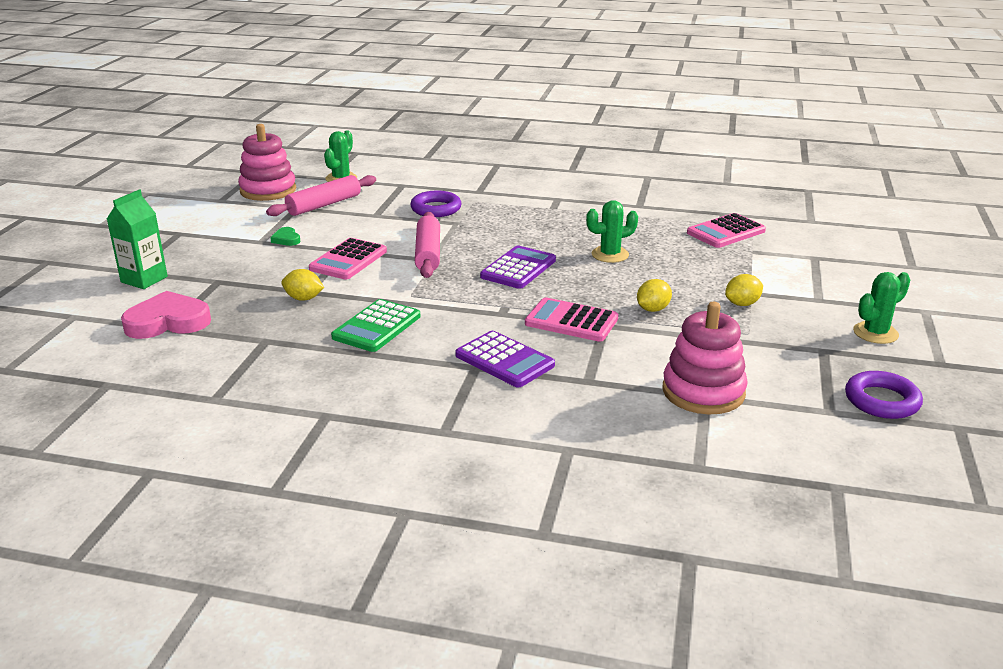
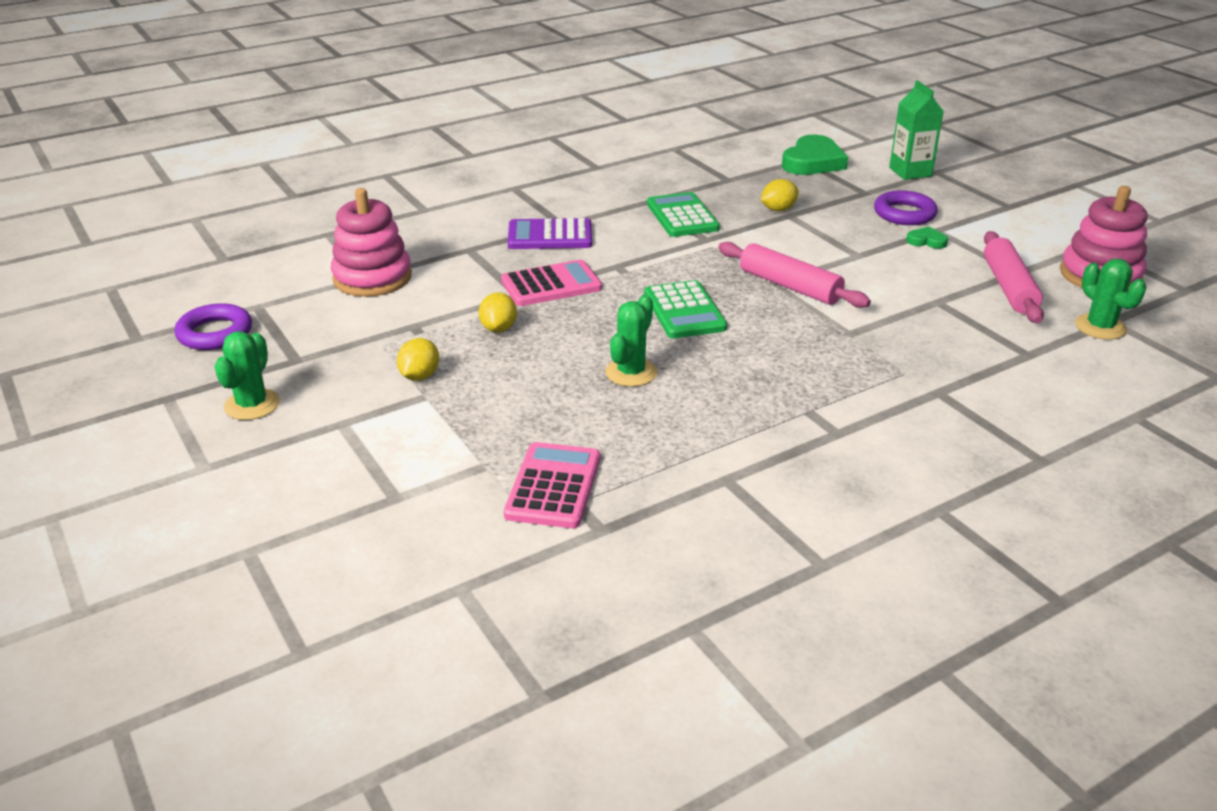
camera: 135 degrees right, 5 degrees up
(168, 322) = (813, 162): pink heart -> green heart
(348, 260) = (831, 249): pink calculator -> none
(436, 209) = (911, 340): purple ring -> purple ring (904, 214)
(518, 268) = (684, 311): purple calculator -> green calculator

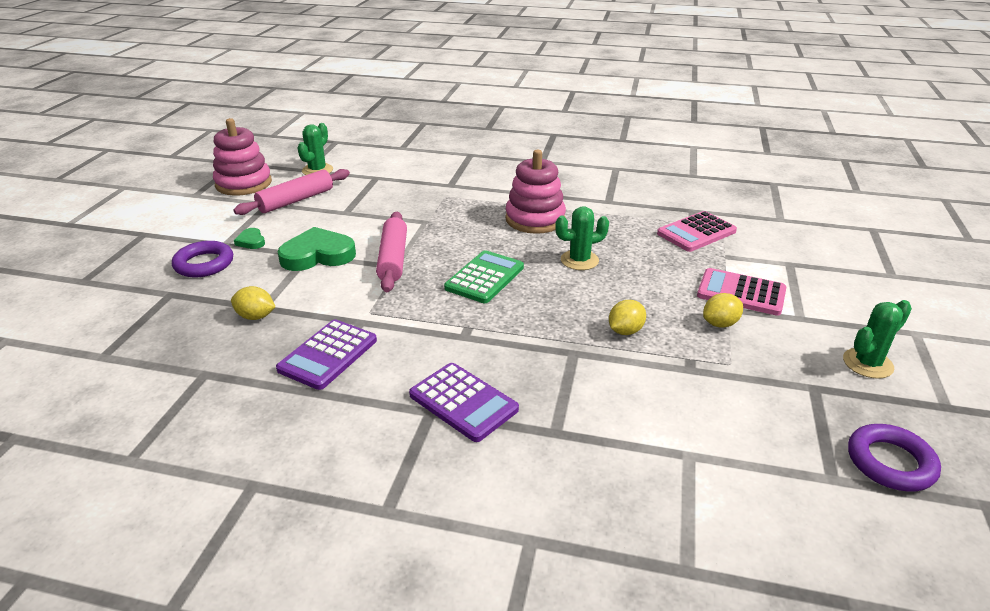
camera: 135 degrees left, 0 degrees up
(372, 278) = (685, 449): pink stacking toy -> pink stacking toy (535, 219)
(551, 285) = (538, 347): pink calculator -> pink calculator (741, 293)
(682, 216) = (328, 355): green calculator -> purple calculator
(813, 162) = (104, 348): green heart -> green heart (317, 255)
(910, 172) = (93, 291): green carton -> none

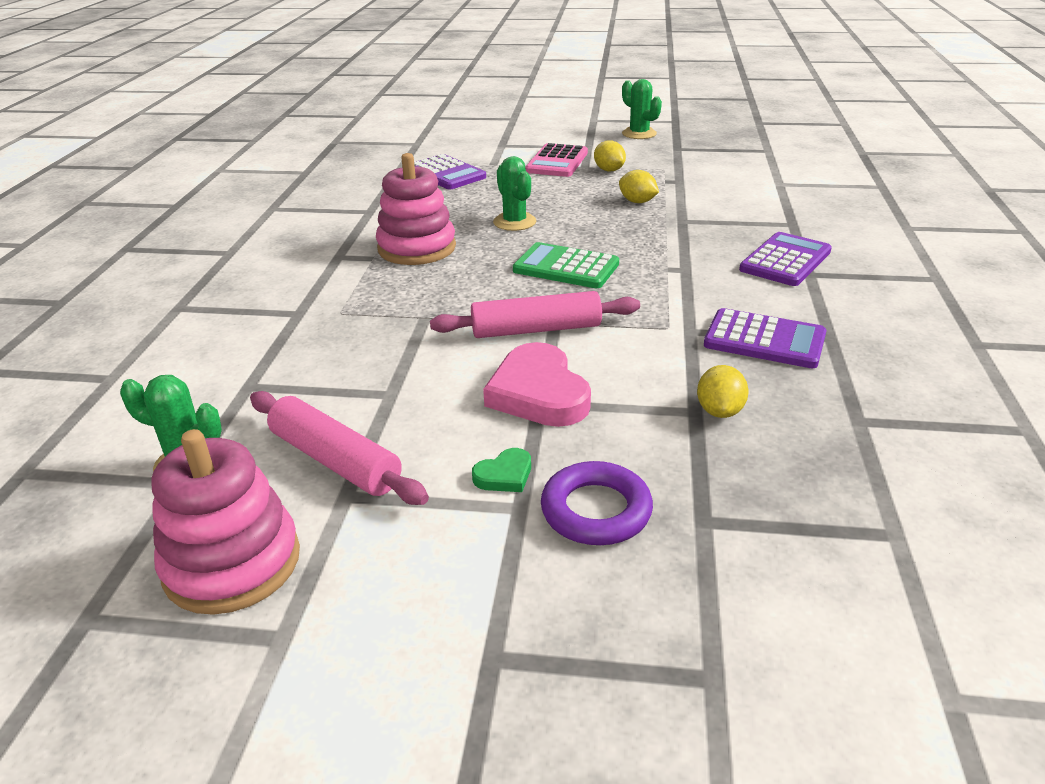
camera: 95 degrees left, 0 degrees up
(317, 255) = (538, 393): green heart -> pink heart
(696, 232) = (446, 173): pink calculator -> purple calculator
(890, 462) = (741, 137): purple ring -> none

